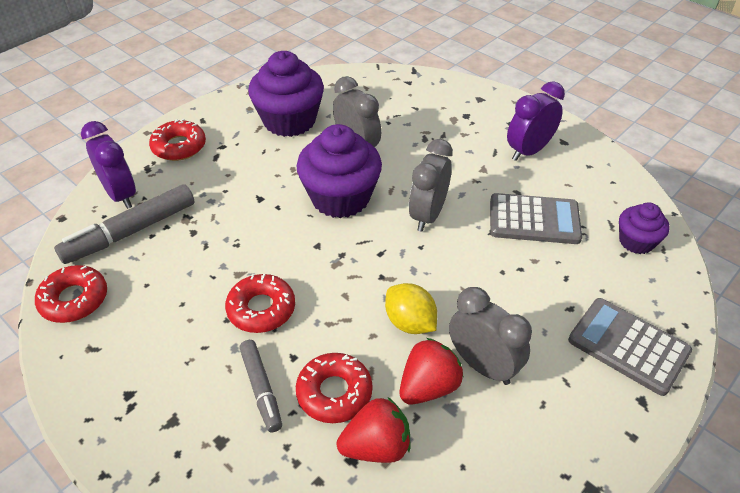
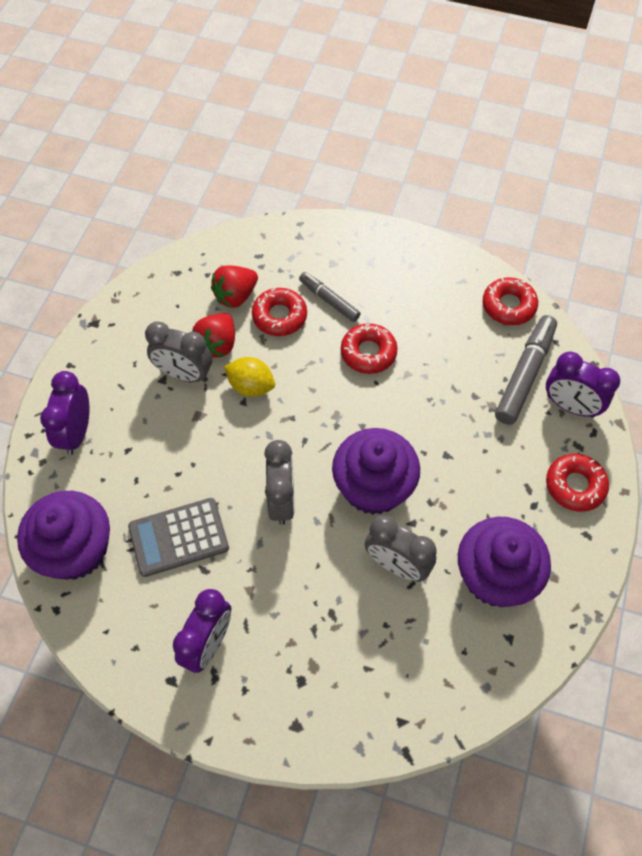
camera: 155 degrees right, 15 degrees up
(628, 346) = (76, 433): grey calculator -> purple clock
(636, 242) = (75, 550): purple cupcake -> purple cupcake, size x1.83

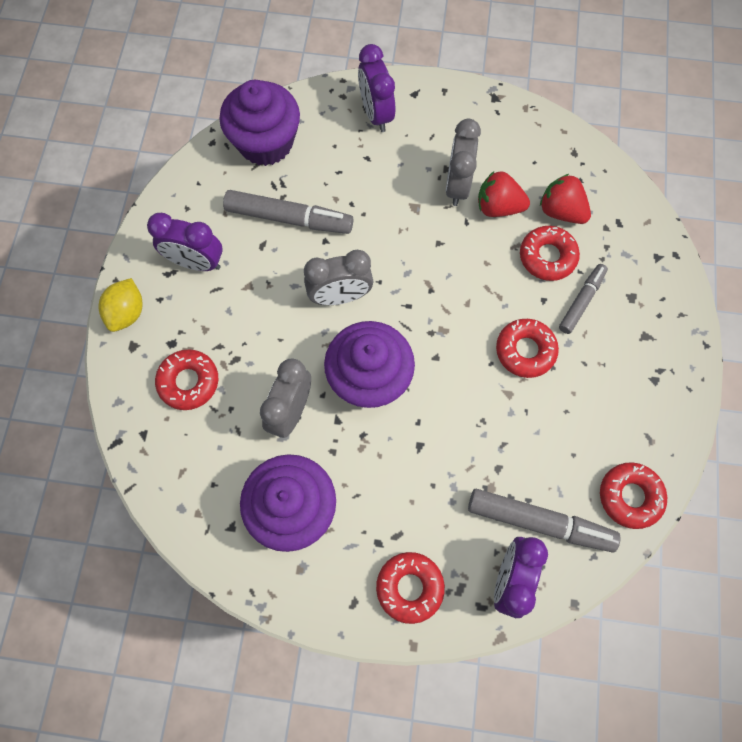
camera: 80 degrees right, 10 degrees up
(76, 433) = (376, 114): purple clock -> purple clock turned 105 degrees counterclockwise
(178, 537) = (289, 218): grey calculator -> grey marker
(251, 386) = (457, 246): yellow lemon -> yellow lemon (127, 313)
(349, 666) = (189, 382): none -> red donut

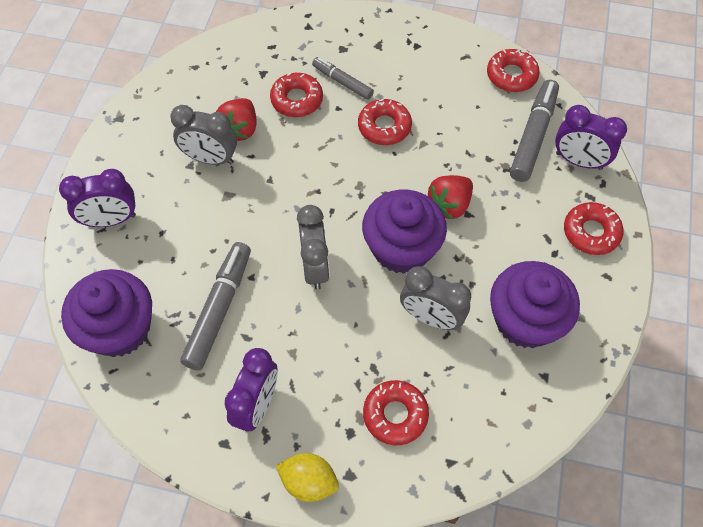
camera: 85 degrees left, 10 degrees down
(561, 211) = (253, 84): red strawberry -> red strawberry (449, 205)

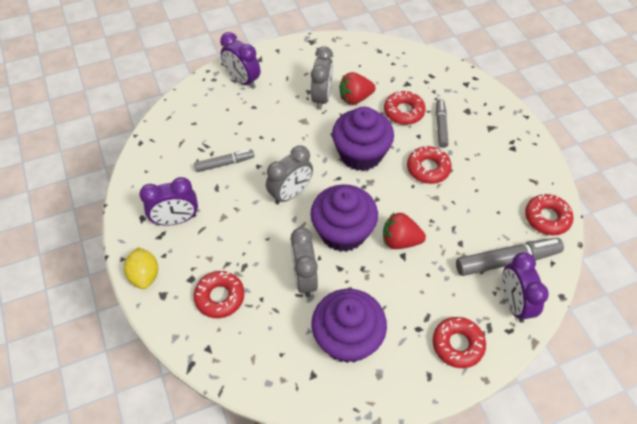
camera: 55 degrees right, 5 degrees down
(119, 329) = (178, 127): purple cupcake -> purple cupcake (361, 154)
(210, 159) = (322, 97): grey clock -> grey clock turned 150 degrees counterclockwise
(219, 309) = (224, 163): grey marker -> grey marker, size x0.61

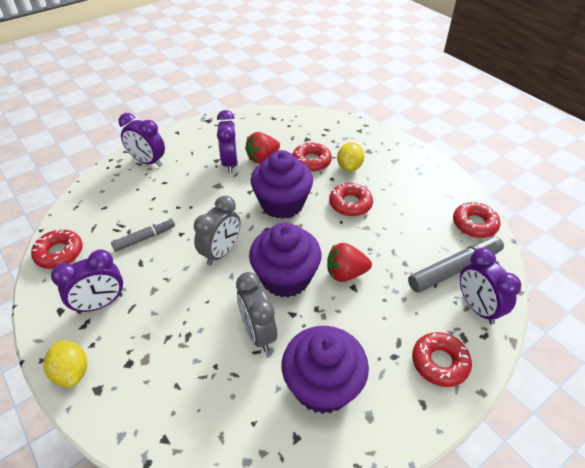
camera: 15 degrees left, 10 degrees down
(220, 297) = (167, 375): red donut -> red donut (59, 253)
(322, 97) = (230, 163): grey clock -> purple clock
(441, 126) = (349, 167): grey marker -> yellow lemon

